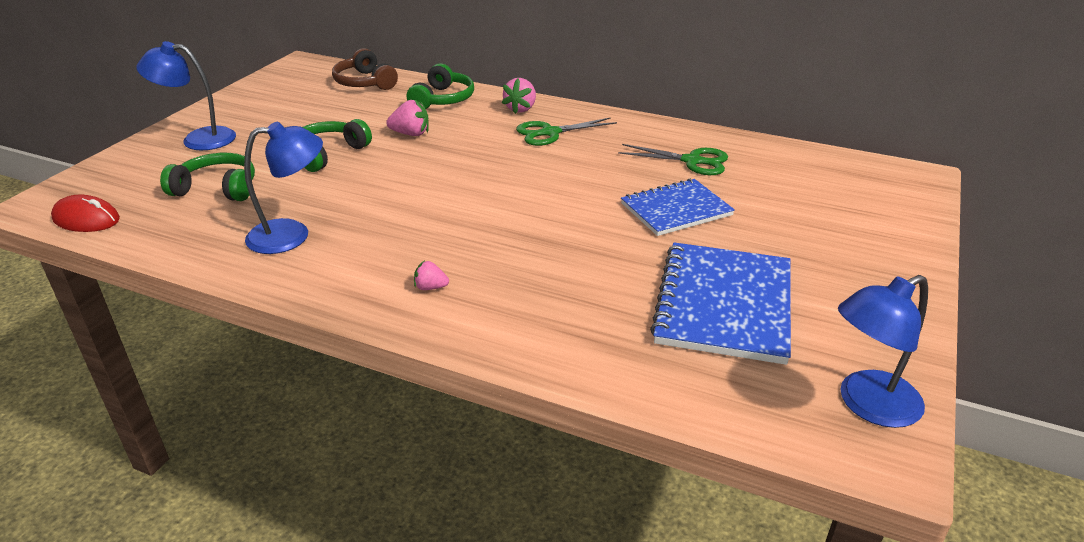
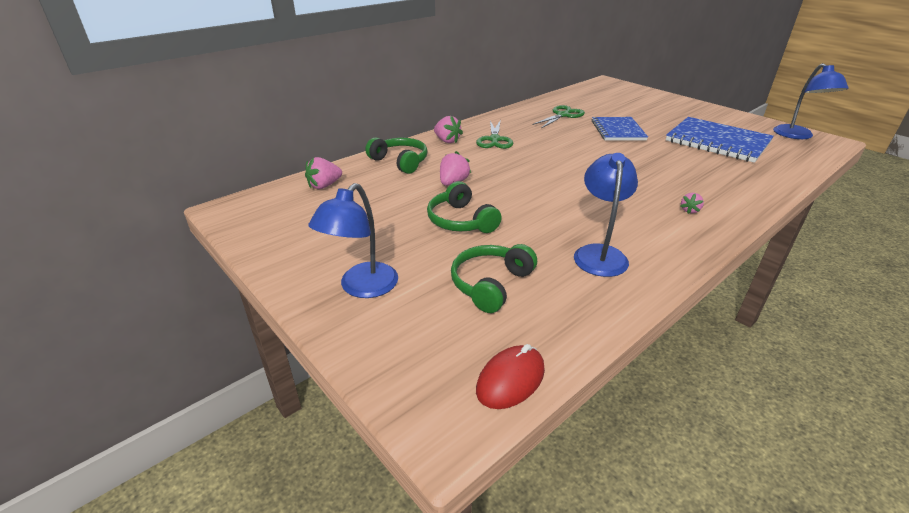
camera: 65 degrees left, 0 degrees up
(365, 82) = (324, 185): brown headphones -> pink strawberry

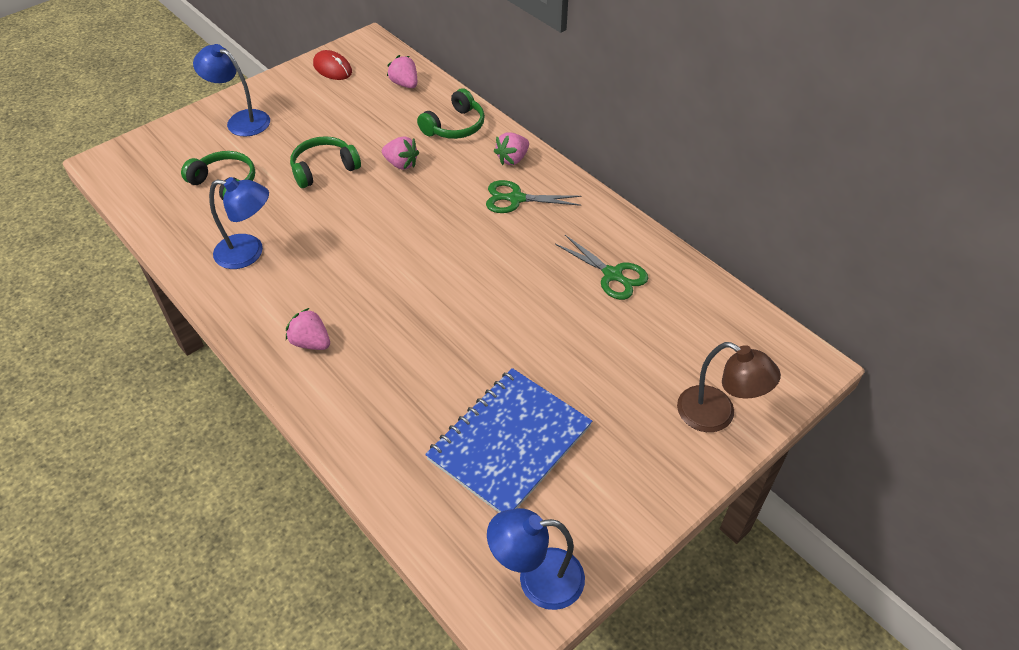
camera: 90 degrees right, 15 degrees up
(510, 380) = (127, 188): red mouse -> red mouse (332, 68)
(618, 130) = (552, 328): blue notebook -> none
(654, 98) = (717, 415): none -> brown lamp
(690, 210) = (311, 342): pink strawberry -> pink strawberry, size x1.64

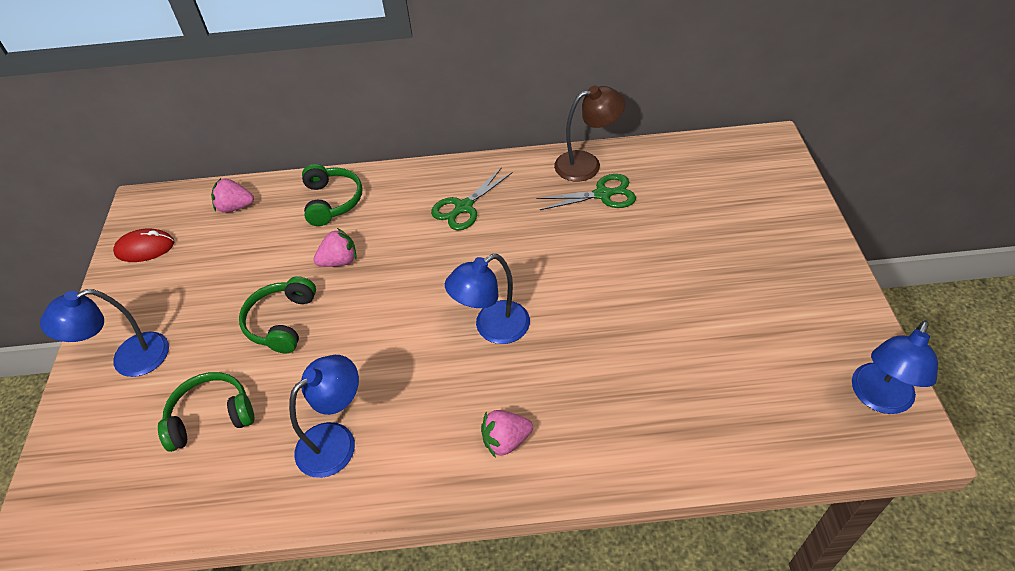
camera: 50 degrees left, 0 degrees up
(407, 281) = (492, 328): none -> blue lamp
(509, 443) = (731, 347): blue notebook -> none
(512, 159) = (414, 185): pink strawberry -> none
(717, 415) = (785, 212): brown lamp -> brown lamp (587, 164)

